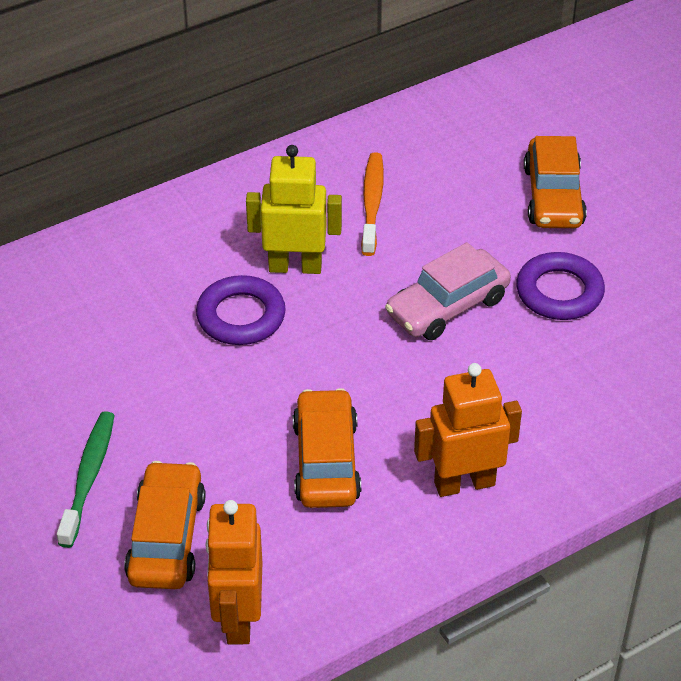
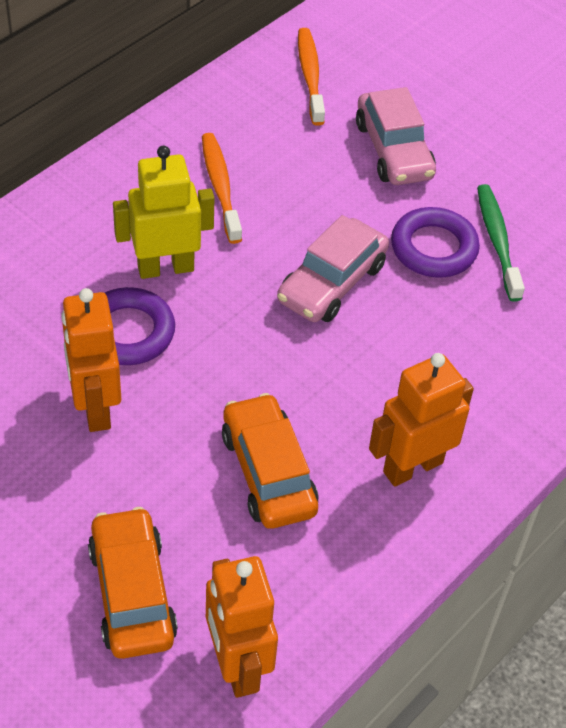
camera: 20 degrees left, 5 degrees up
(88, 477) = (26, 543): green toothbrush -> green toothbrush (497, 241)
(188, 375) = (95, 407): none -> orange robot
(496, 116) = (310, 76): none -> orange toothbrush
(553, 196) = (393, 150): orange car -> pink car

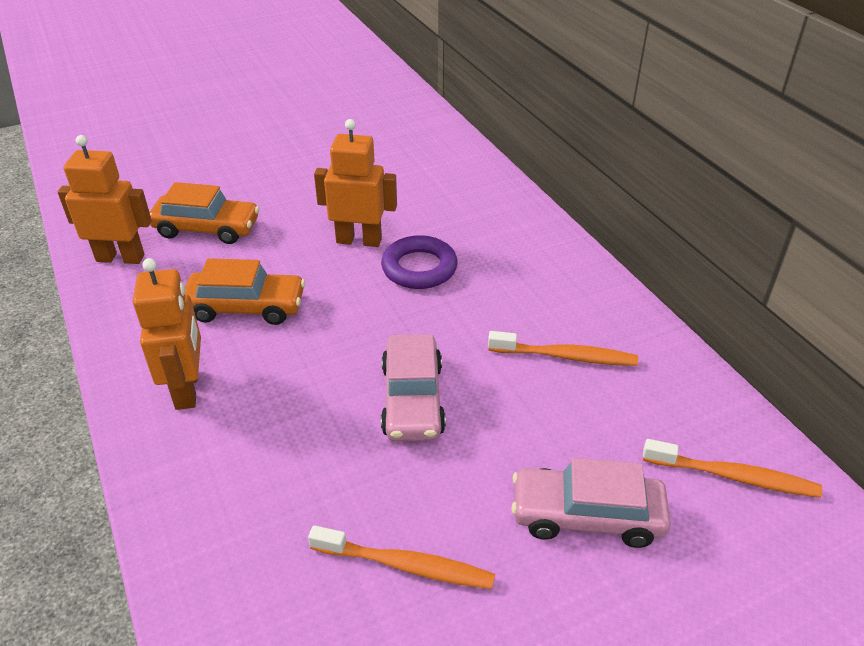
camera: 115 degrees right, 10 degrees down
(165, 267) = (477, 301): yellow robot -> none
(332, 283) = (412, 399): pink car -> pink car turned 150 degrees counterclockwise
(434, 248) = (421, 498): purple ring -> none
(497, 241) = (405, 565): green toothbrush -> orange toothbrush

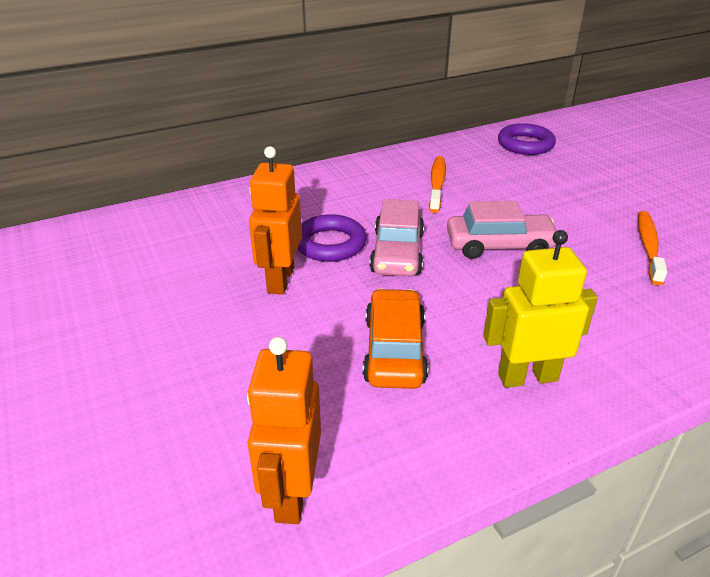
camera: 90 degrees left, 5 degrees down
(188, 389) = (527, 377): orange robot -> yellow robot
(207, 228) = (233, 407): orange car -> none
(586, 515) = (575, 186): pink car -> pink car (397, 253)
(733, 476) = (525, 144): orange toothbrush -> purple ring

